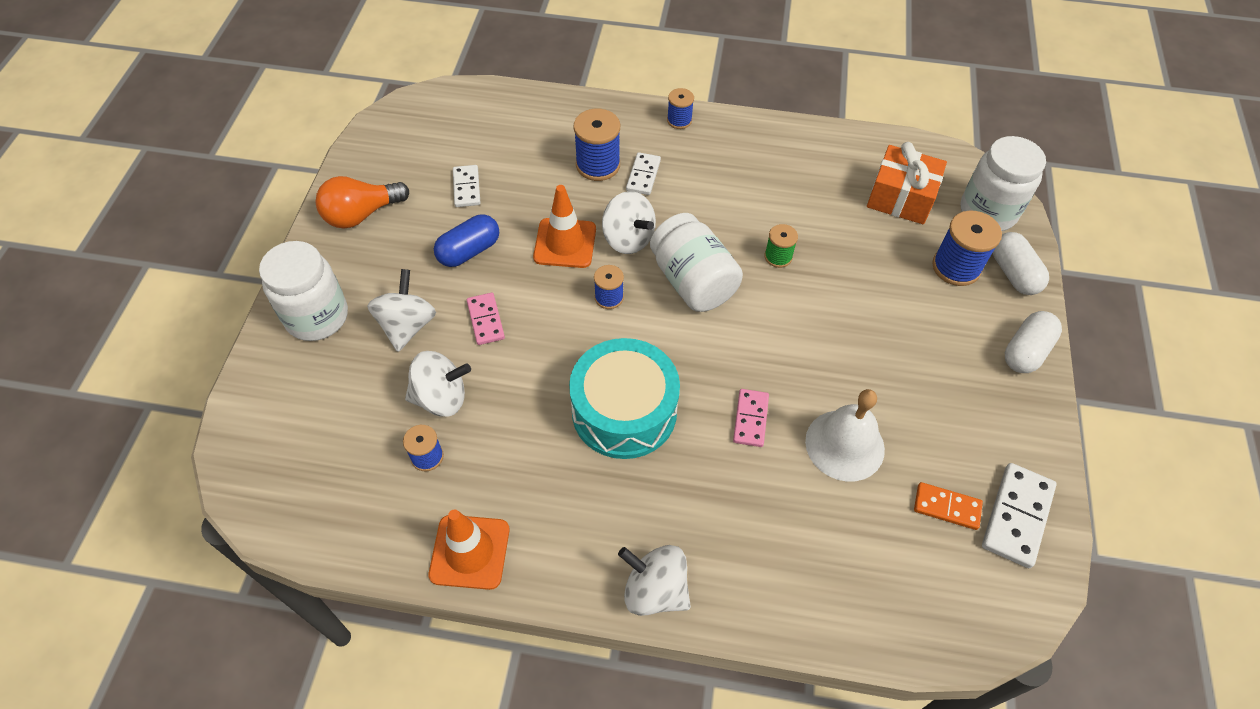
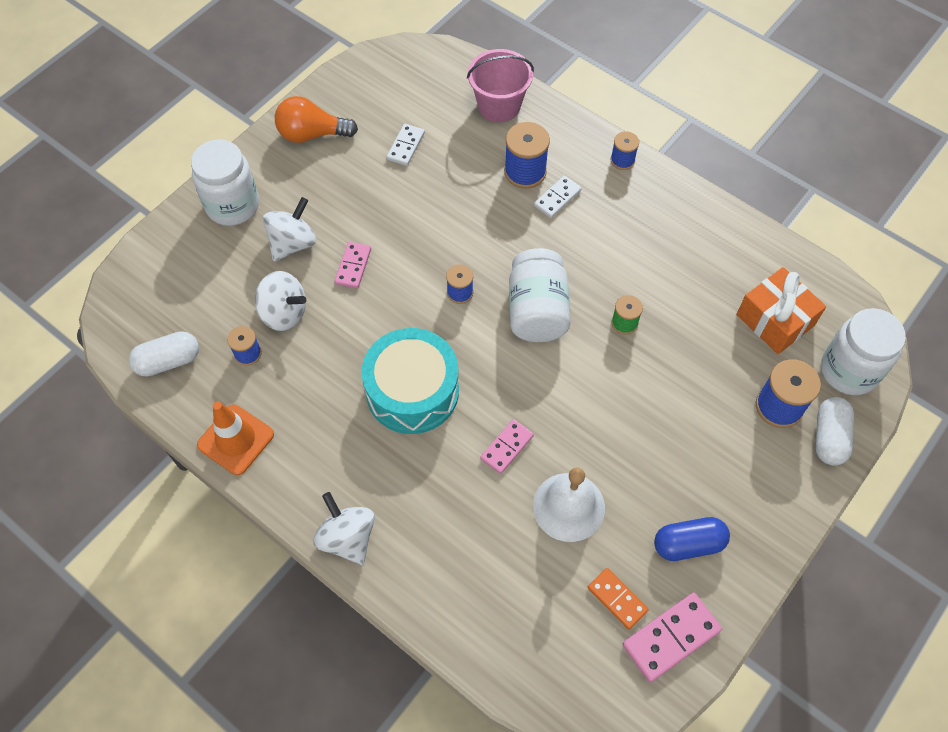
camera: 30 degrees right, 5 degrees up
(469, 251) = (375, 202): blue capsule -> blue capsule (688, 544)
(534, 118) = (499, 106): none -> pink bucket
(565, 243) = (454, 230): orange traffic cone -> none
(628, 239) = (508, 249): white spinning top -> none
(1016, 516) = (671, 637): white domino -> pink domino
(1026, 351) = (786, 510): white capsule -> white capsule (168, 361)

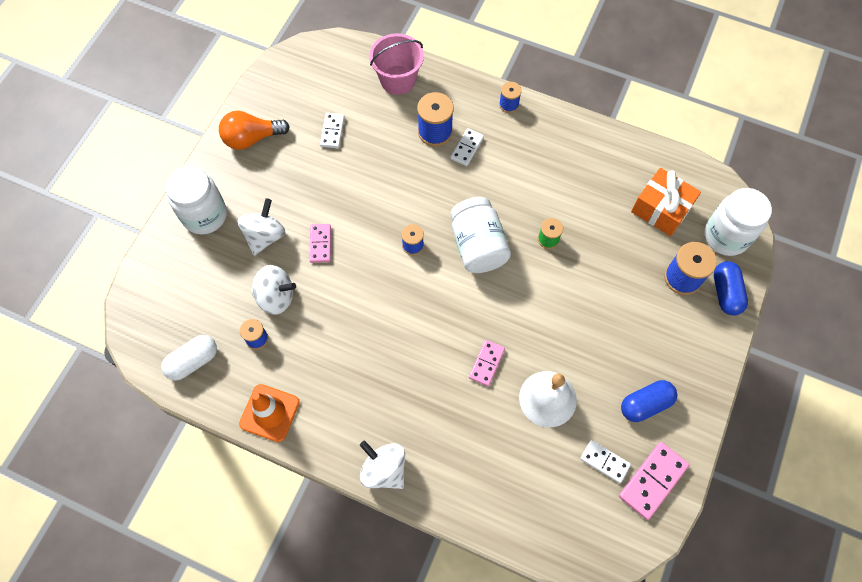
camera: 15 degrees left, 5 degrees up
(412, 391) = (399, 336): turquoise drum -> none
(617, 599) = (604, 461): orange domino -> white domino
(829, 437) = (725, 293): white capsule -> blue capsule

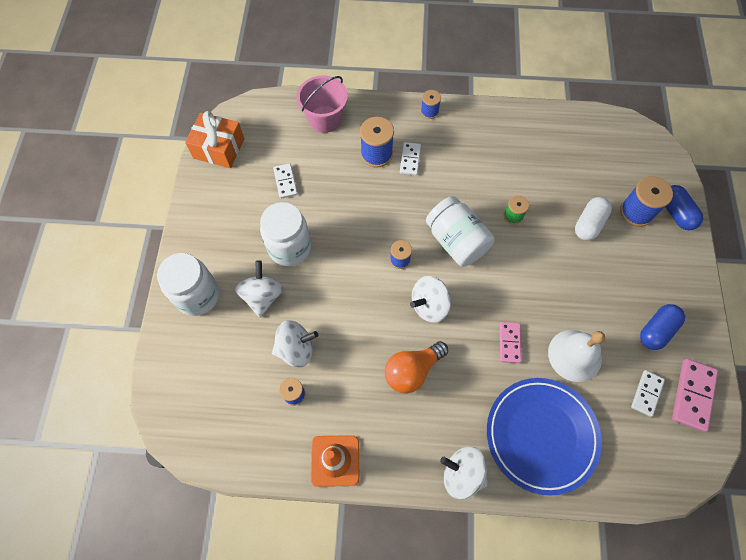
camera: 20 degrees left, 0 degrees up
(193, 361) = (242, 438): white capsule -> white capsule (589, 224)
(252, 138) = (213, 211): orange light bulb -> orange light bulb (412, 370)
(320, 244) = (317, 286): pink domino -> none
(422, 300) = (429, 305): none -> white spinning top
(478, 462) = (541, 435): none -> blue plate
(604, 461) = (646, 393): white domino -> white domino turned 75 degrees counterclockwise
(661, 209) = (593, 160): orange gift -> orange gift (219, 148)
(726, 236) = (654, 166): white jar -> white jar (289, 248)

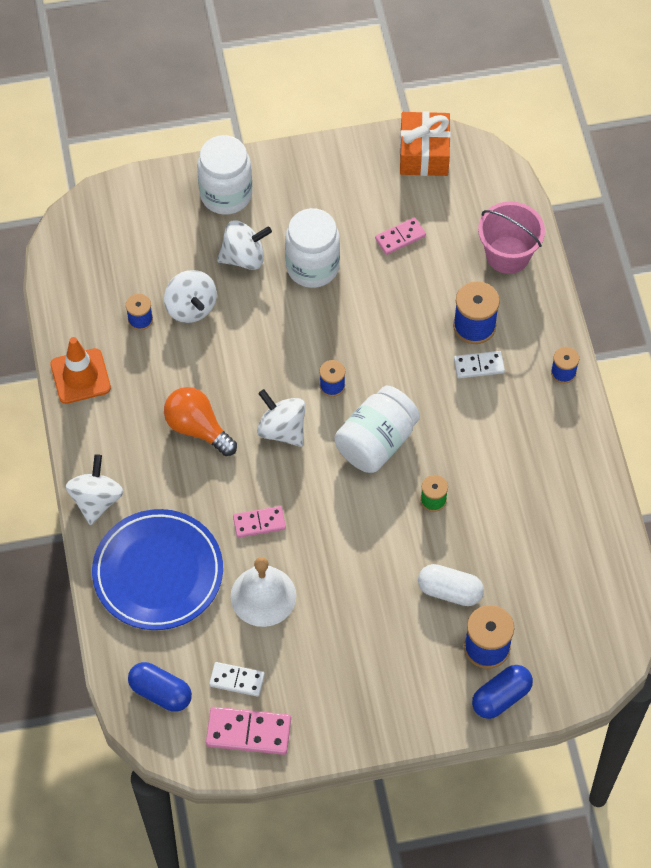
camera: 75 degrees right, 5 degrees down
(285, 182) = (400, 237): white domino -> pink domino
(656, 330) = (321, 685): blue capsule -> blue capsule (160, 692)

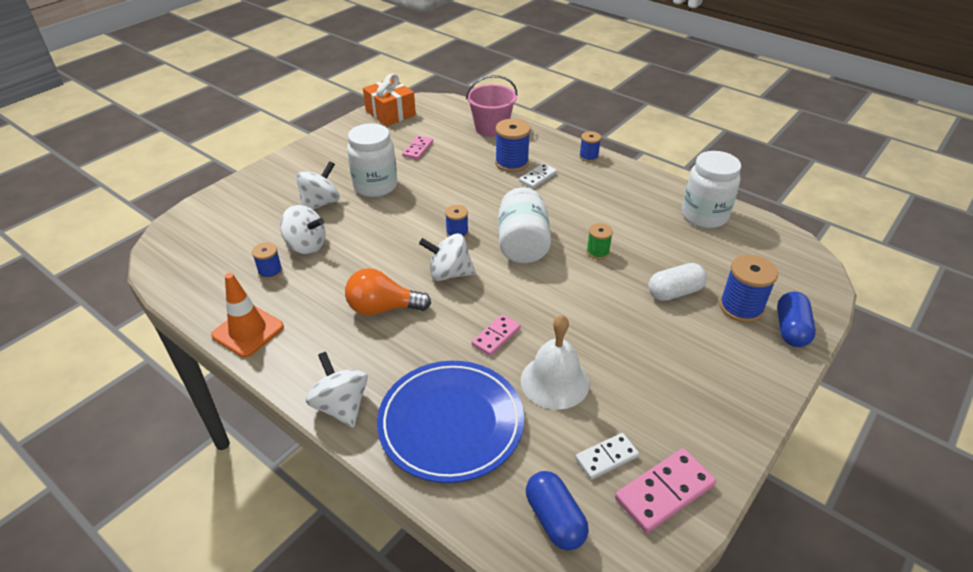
camera: 40 degrees left, 20 degrees down
(160, 692) = (555, 519): blue capsule -> blue capsule turned 75 degrees clockwise
(226, 194) = (275, 182): white jar -> white jar (704, 216)

